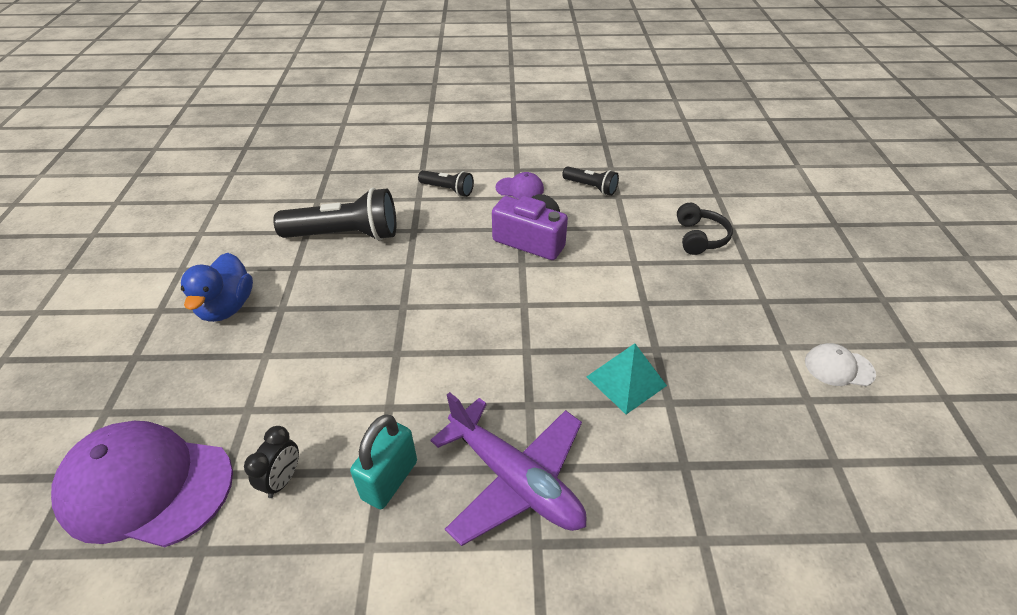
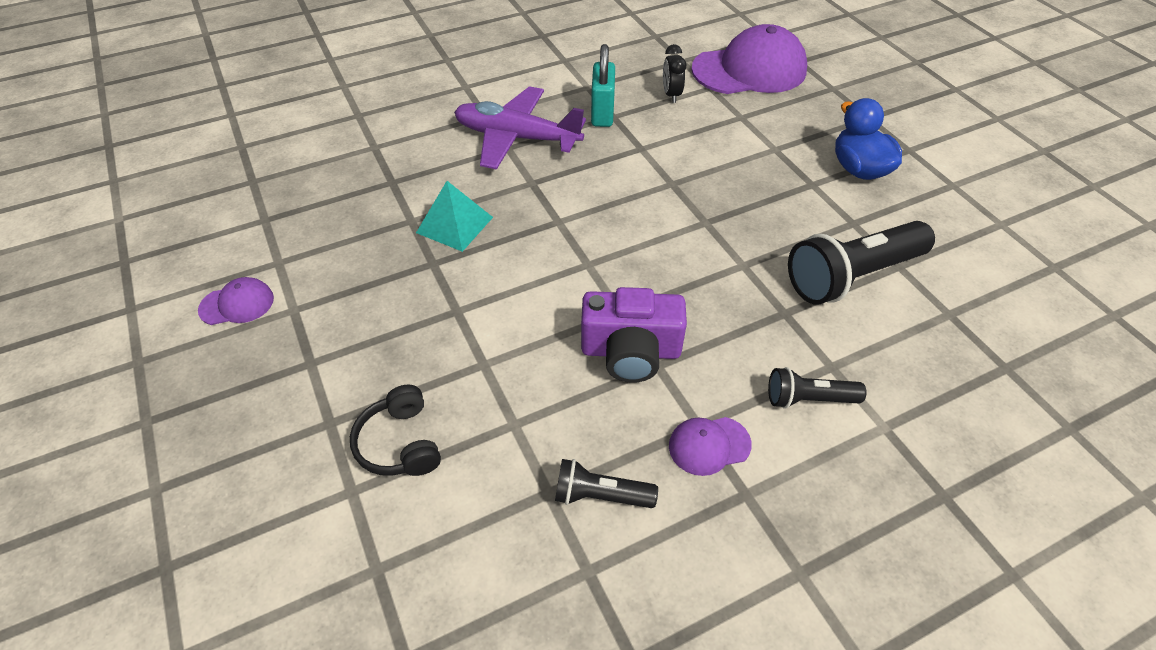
camera: 155 degrees right, 5 degrees up
(838, 367) = (237, 304): white cap -> purple cap

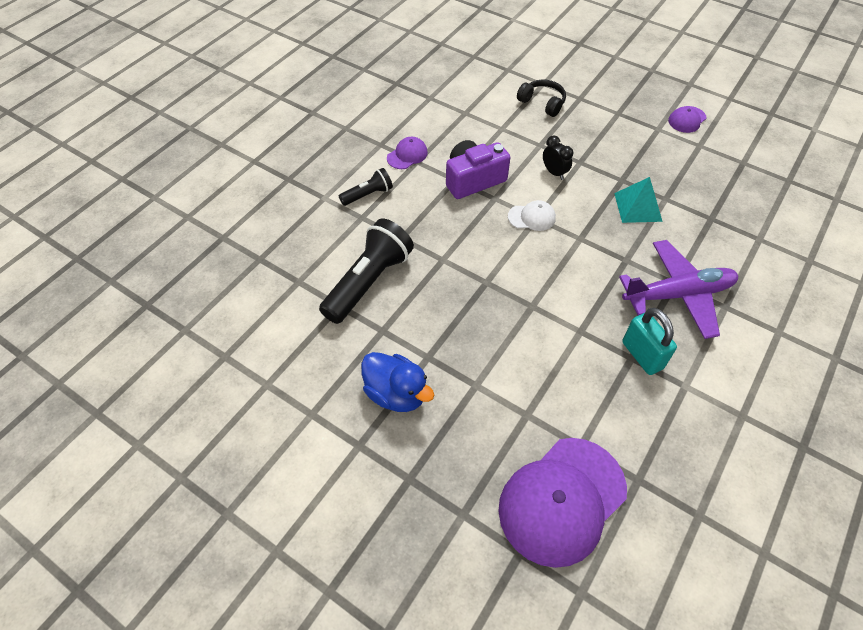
camera: 150 degrees right, 5 degrees up
(593, 266) = (532, 217): none -> white cap
(600, 495) = (443, 120): black flashlight -> none
(671, 95) = (607, 413): black clock -> black clock (554, 173)

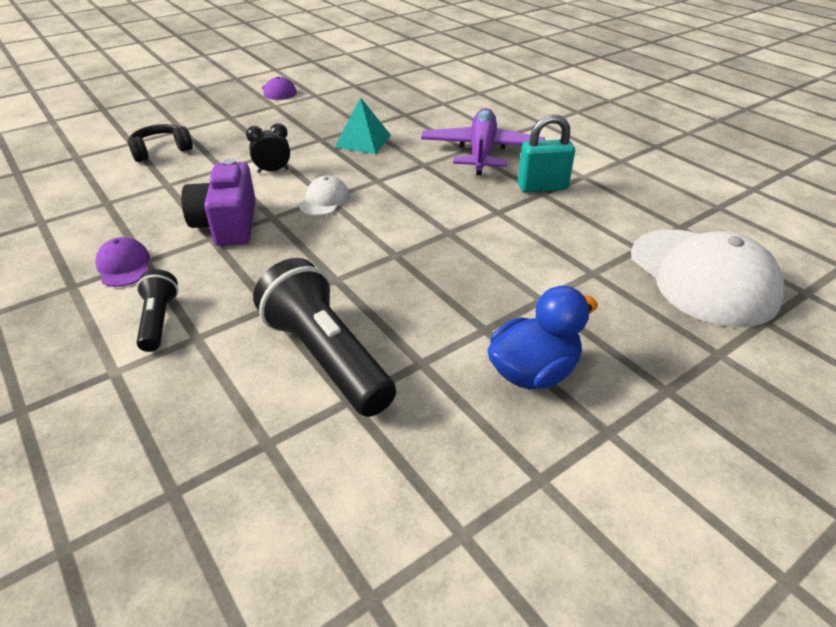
camera: 70 degrees left, 15 degrees down
(562, 500) = (702, 277): purple cap -> white cap

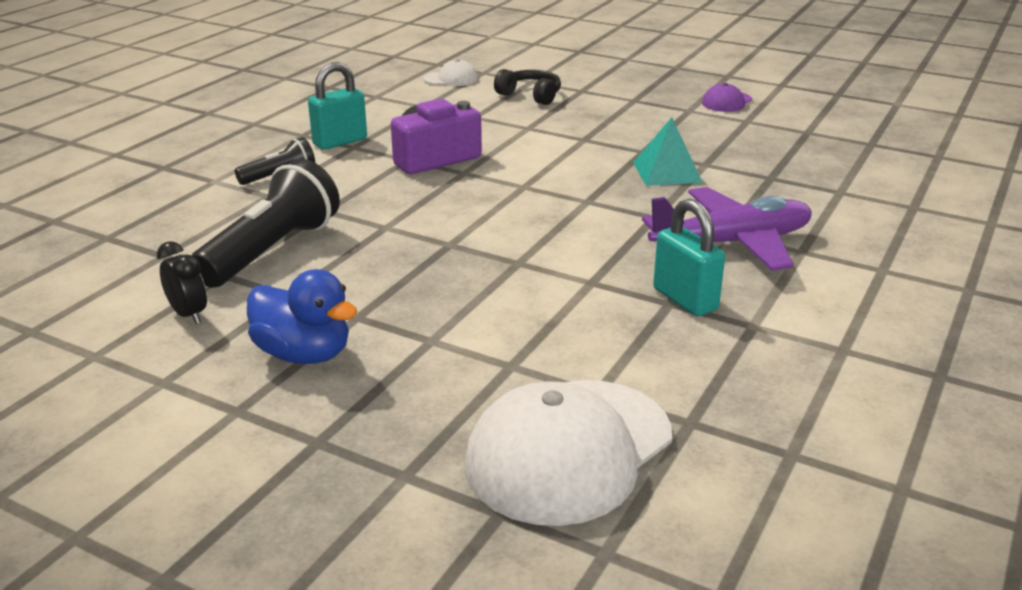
camera: 65 degrees right, 10 degrees down
(124, 266) = (340, 142): purple cap -> turquoise padlock
(273, 171) = (548, 149): black clock -> black clock (188, 315)
(324, 200) = (517, 186): white cap -> white cap (451, 79)

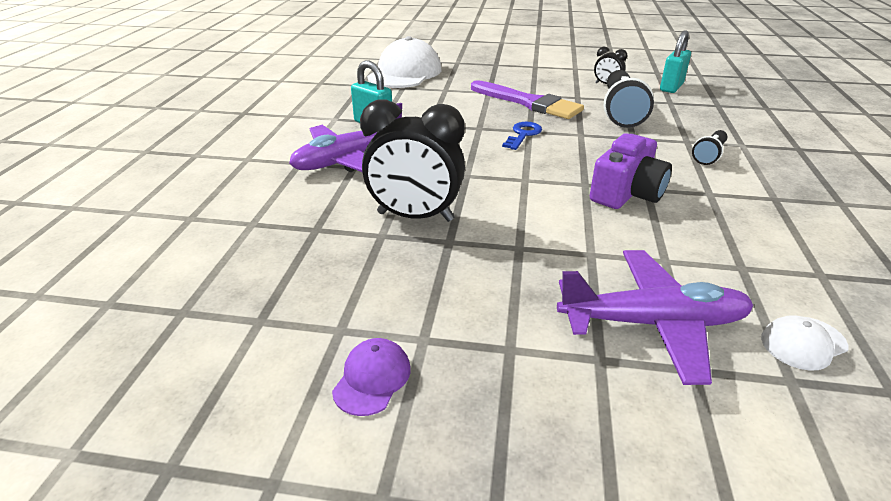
camera: 160 degrees right, 5 degrees up
(304, 354) = (535, 81): blue duck -> none
(340, 142) = (729, 196): turquoise padlock -> turquoise padlock (671, 87)
(388, 297) = (528, 103): none -> purple brush
(465, 239) = (523, 134): none -> blue key
(530, 95) = (652, 323): black headphones -> purple plane
(667, 172) = (415, 217): turquoise pyramid -> black clock

